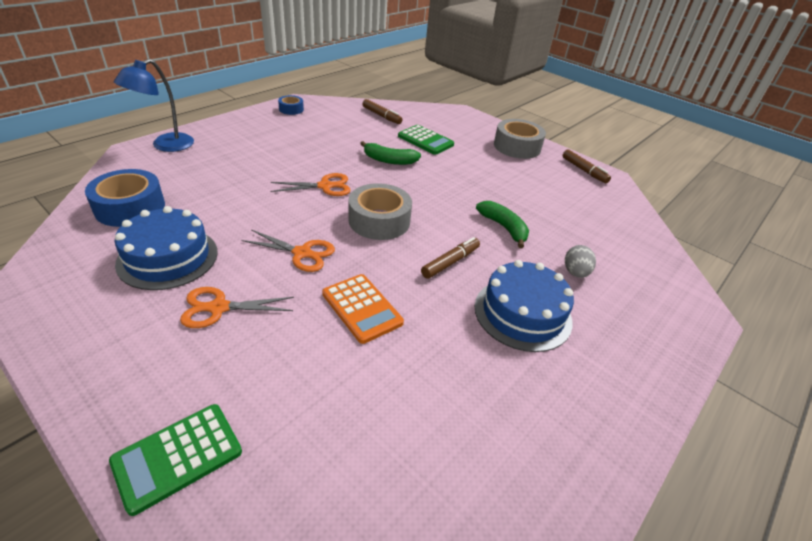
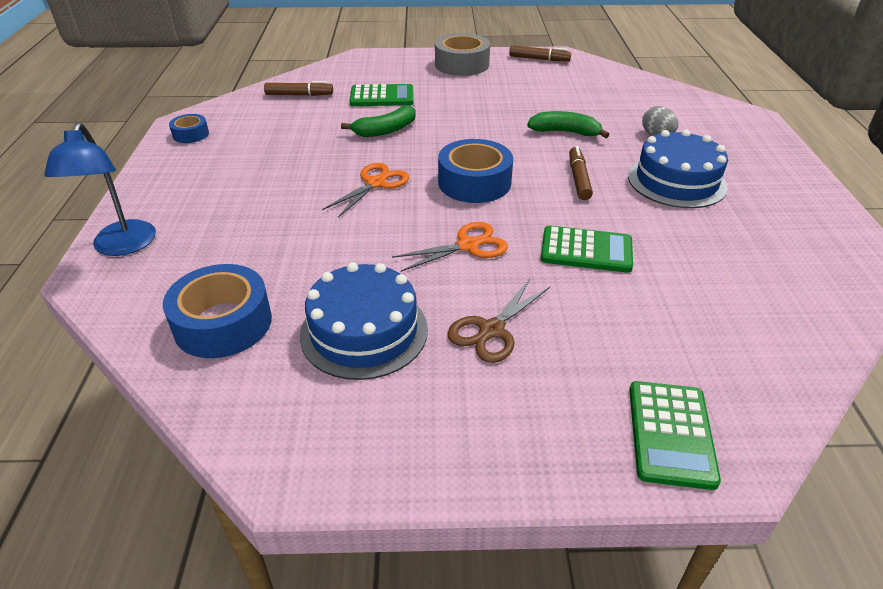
camera: 40 degrees left, 0 degrees up
(218, 308) = (491, 330): orange scissors -> brown scissors
(362, 308) = (586, 250): orange calculator -> green calculator
(379, 221) = (474, 182): grey tape -> blue tape

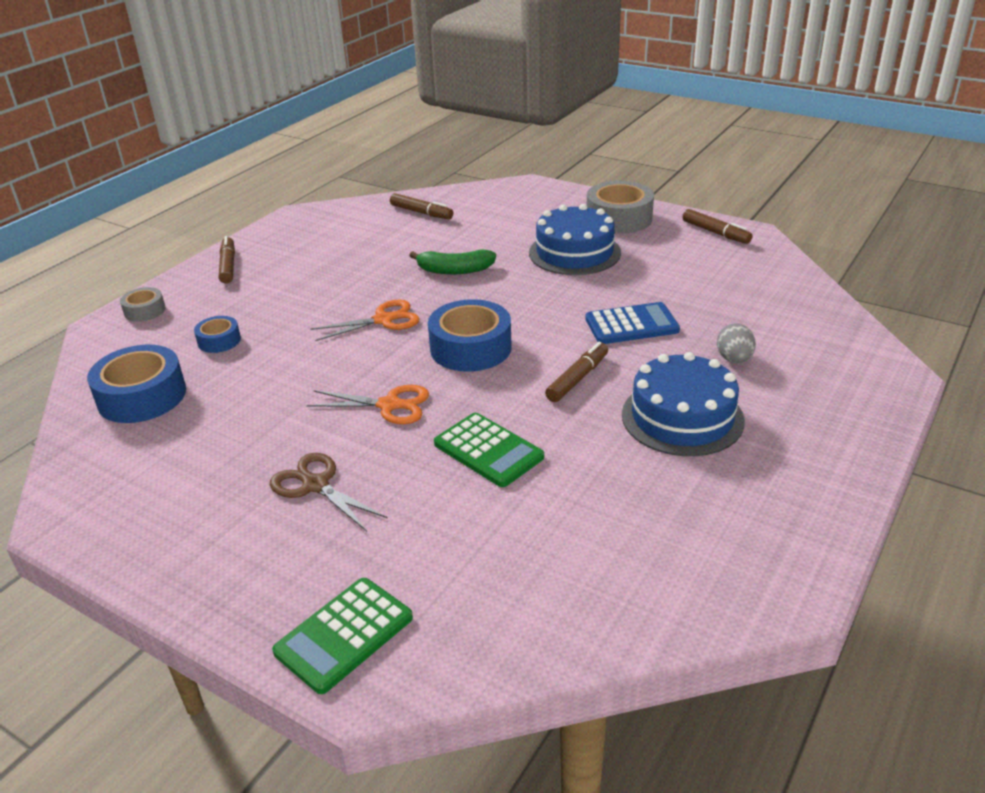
camera: 35 degrees right, 5 degrees down
(121, 246) = (145, 311): blue lamp -> grey tape
(164, 182) = (228, 266): none -> brown marker
(191, 134) = (292, 228): blue tape -> blue tape (219, 341)
(364, 331) = (223, 444): blue cake -> blue cake (574, 252)
(382, 97) = (493, 234): green calculator -> none
(491, 330) = (315, 485): brown scissors -> brown scissors turned 60 degrees clockwise
(565, 132) = (631, 325): green banana -> blue calculator

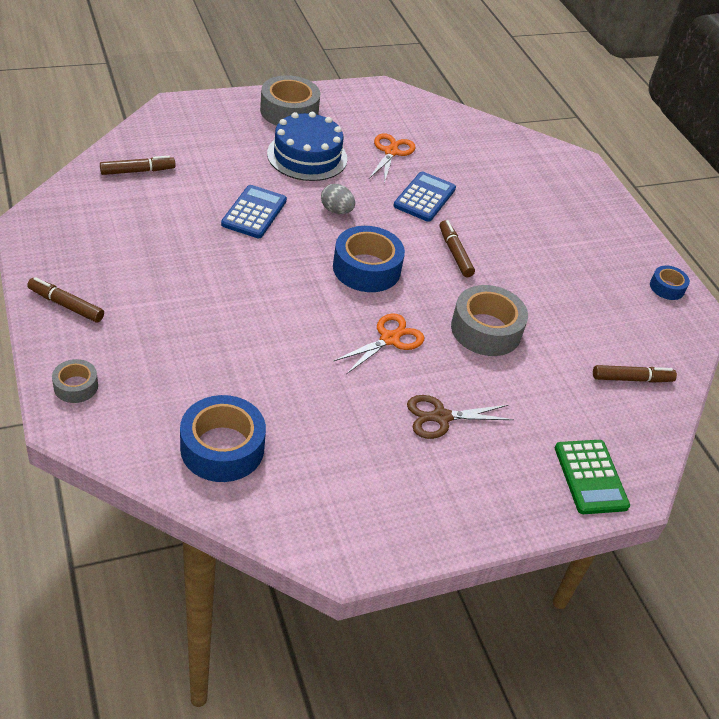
camera: 60 degrees left, 10 degrees up
(219, 341) = (192, 370): blue tape -> blue tape (667, 287)
(384, 320) = (277, 280): orange scissors -> orange scissors (391, 152)
(455, 270) = (254, 212): green banana -> blue calculator
(488, 450) = (486, 330): green calculator -> grey tape
(682, 417) = (536, 246): blue cake -> none
(715, 233) = (364, 98): brown marker -> brown marker (632, 379)
(734, 359) = (505, 193): grey egg -> grey egg (336, 210)

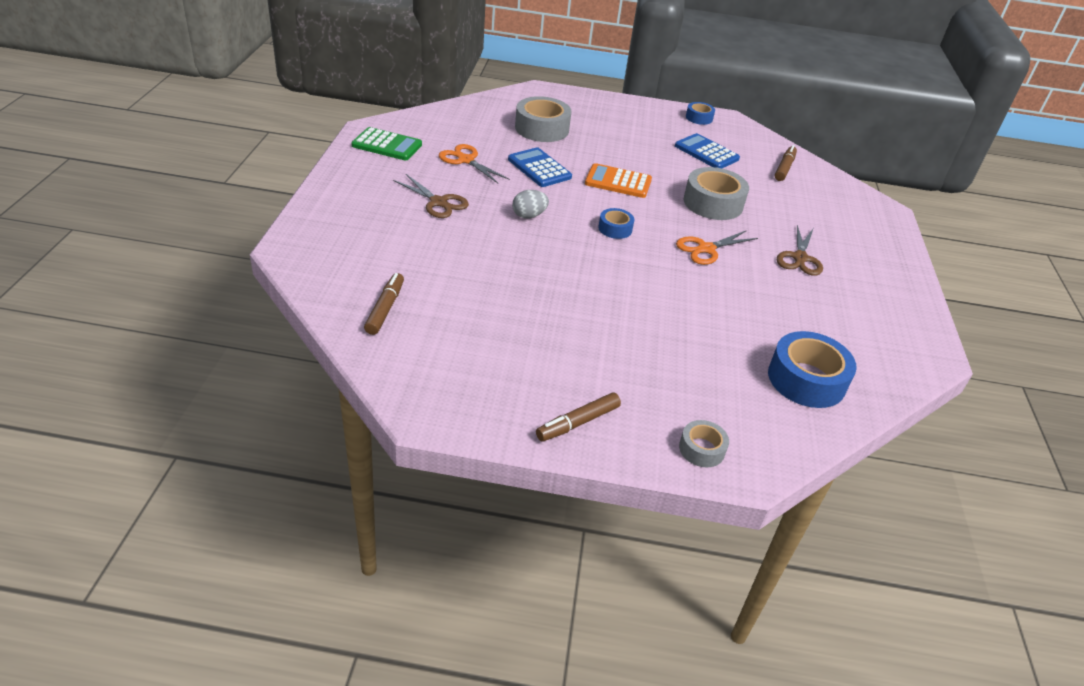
camera: 60 degrees left, 5 degrees down
(254, 212) = (503, 259): blue calculator -> blue calculator (706, 152)
(289, 111) = (360, 187): grey tape -> grey tape (542, 128)
(307, 156) = (438, 202): blue cake -> brown scissors
(366, 268) = (615, 229): blue tape -> blue tape, size x0.53
(390, 339) = (706, 249): orange scissors -> orange scissors turned 105 degrees counterclockwise
(455, 253) = (618, 182): brown marker -> orange calculator
(590, 477) = (872, 221): green calculator -> green calculator (387, 145)

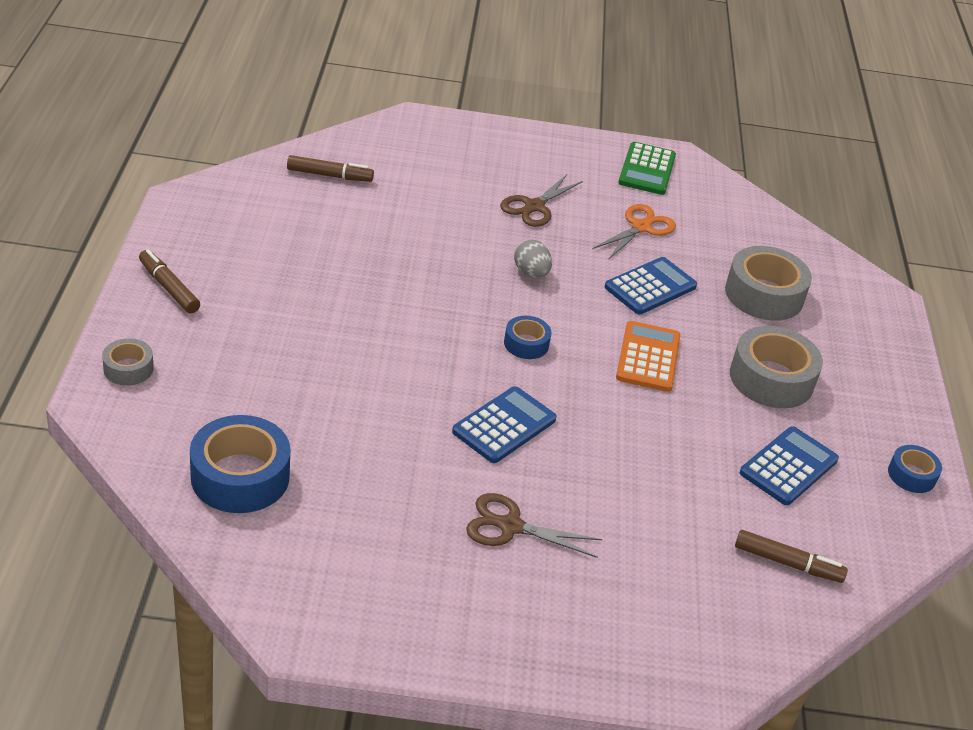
camera: 85 degrees right, 0 degrees up
(706, 249) = (504, 425): orange scissors -> blue calculator
(713, 203) = (630, 451): grey tape -> grey tape (771, 379)

